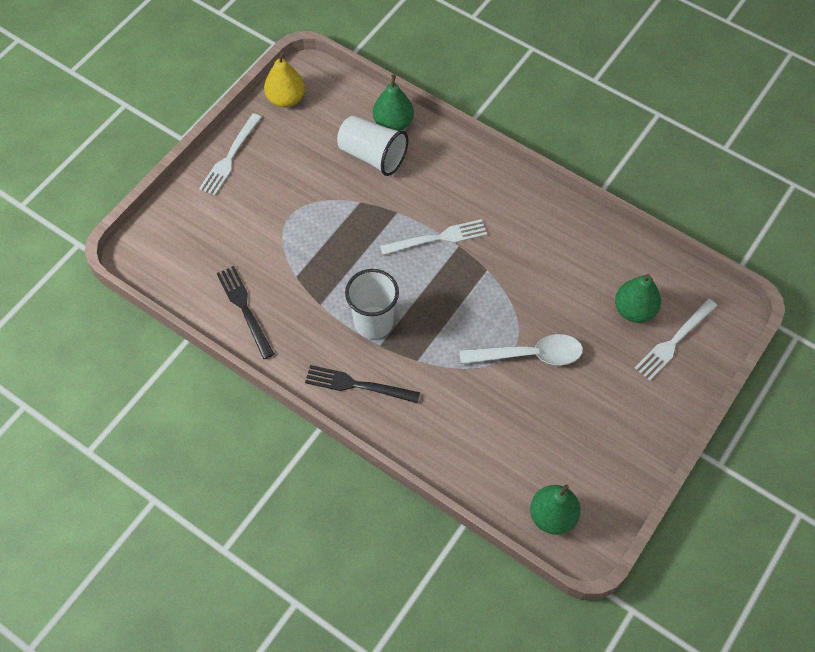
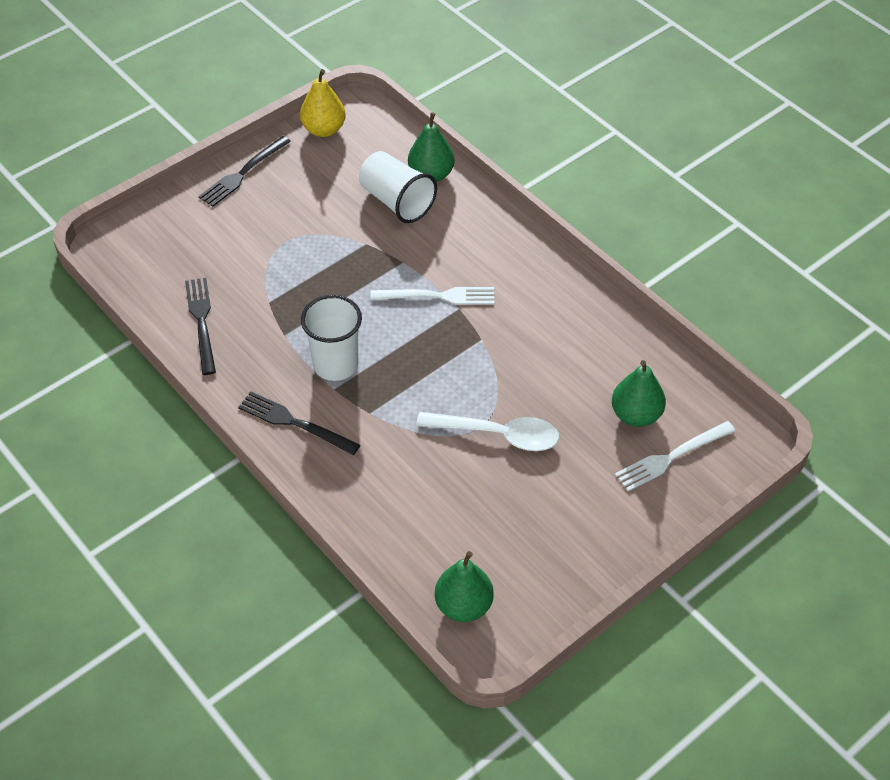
camera: 15 degrees right, 10 degrees down
(230, 157) = (243, 173): white fork -> black fork

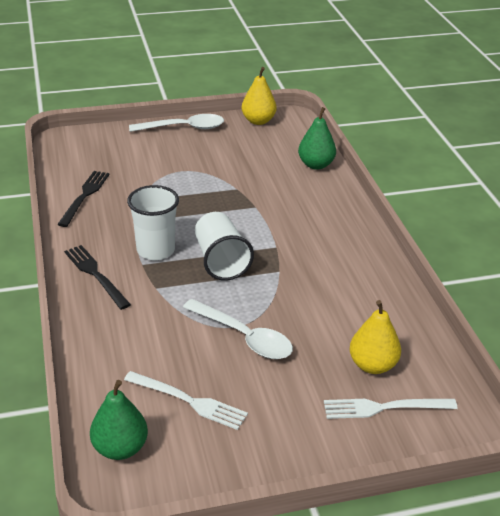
camera: 25 degrees right, 15 degrees down
(243, 173) = (183, 128): black fork -> white spoon
(396, 201) = (278, 172): white cup -> white cup (221, 261)
(438, 296) = (266, 234): white fork -> white fork (189, 401)
(636, 415) = (372, 365): green pear -> yellow pear

